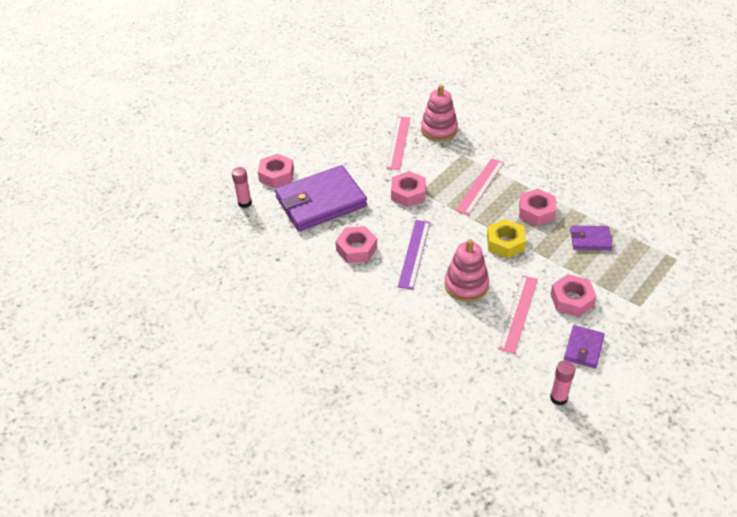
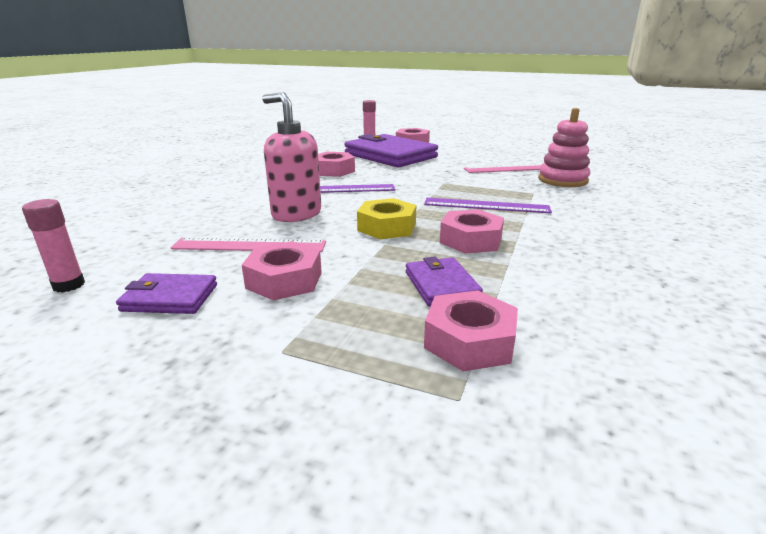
camera: 70 degrees right, 20 degrees down
(408, 193) = (434, 179): pink nut -> pink nut (469, 341)
(466, 285) = (296, 214): pink stacking toy -> pink soap dispenser
(480, 186) = (486, 206): pink ruler -> purple ruler

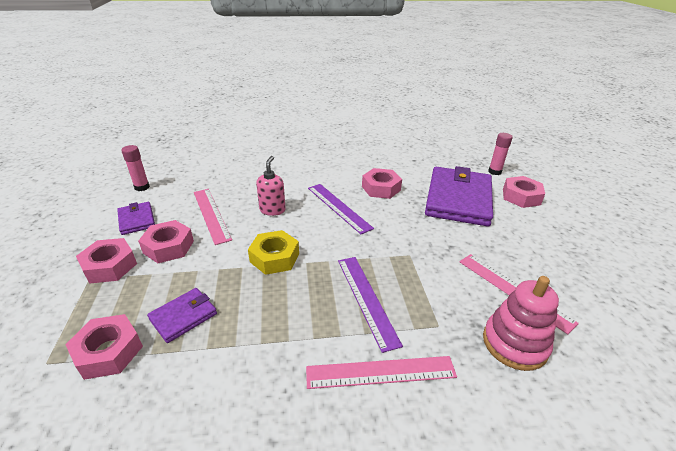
camera: 60 degrees right, 10 degrees up
(296, 214) = (272, 210): pink soap dispenser -> pink soap dispenser, size x0.65
(471, 240) = (274, 310): pink nut -> pink nut (110, 266)
(571, 217) = (381, 372): none -> pink ruler

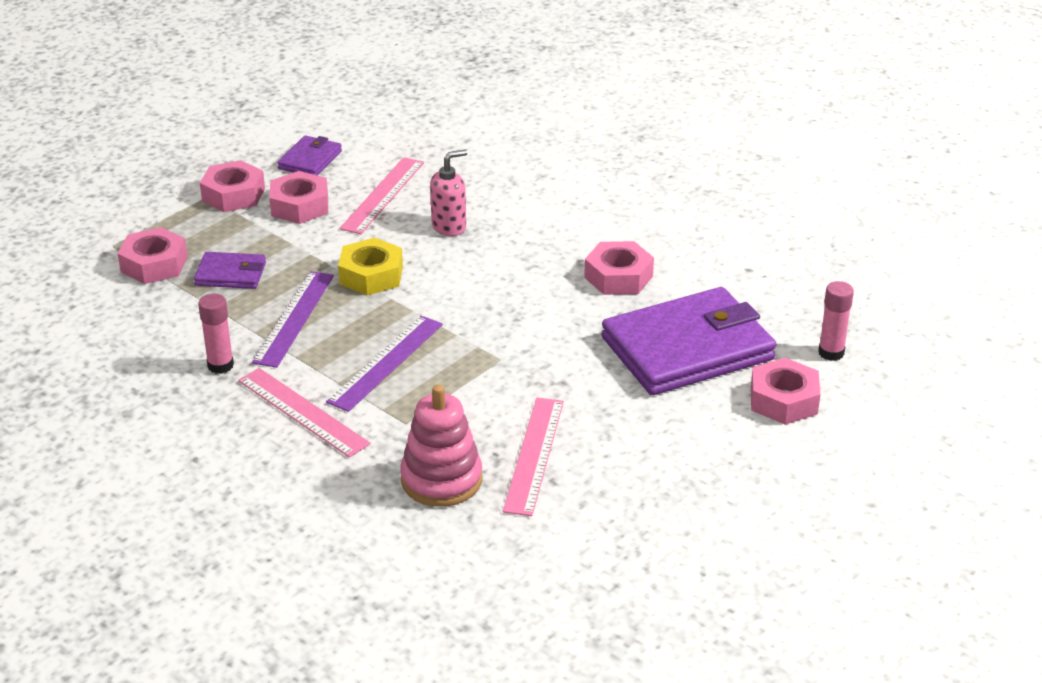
camera: 50 degrees right, 0 degrees up
(142, 187) = (363, 122): pink glue stick -> pink glue stick (220, 365)
(338, 207) = (523, 267): purple ruler -> purple ruler (294, 318)

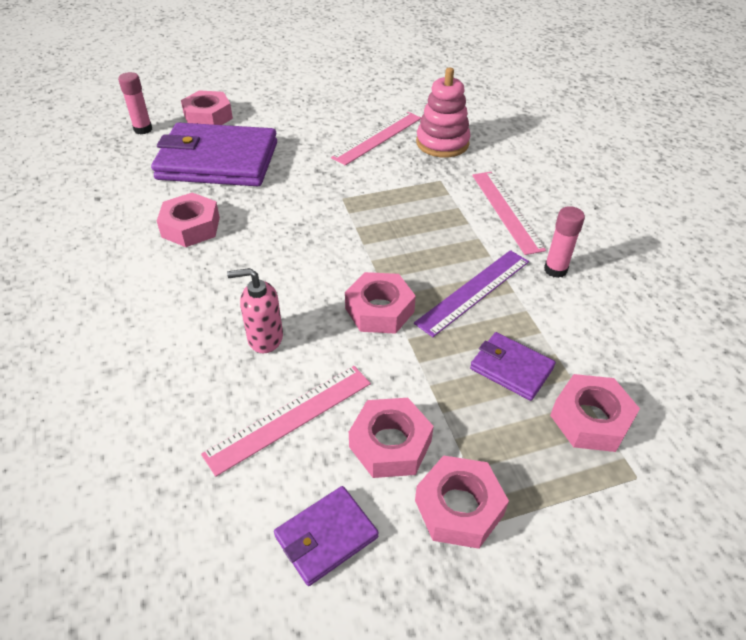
camera: 150 degrees left, 10 degrees up
(371, 275) = (379, 310): yellow nut -> pink nut
(386, 362) = (424, 225): purple ruler -> none

